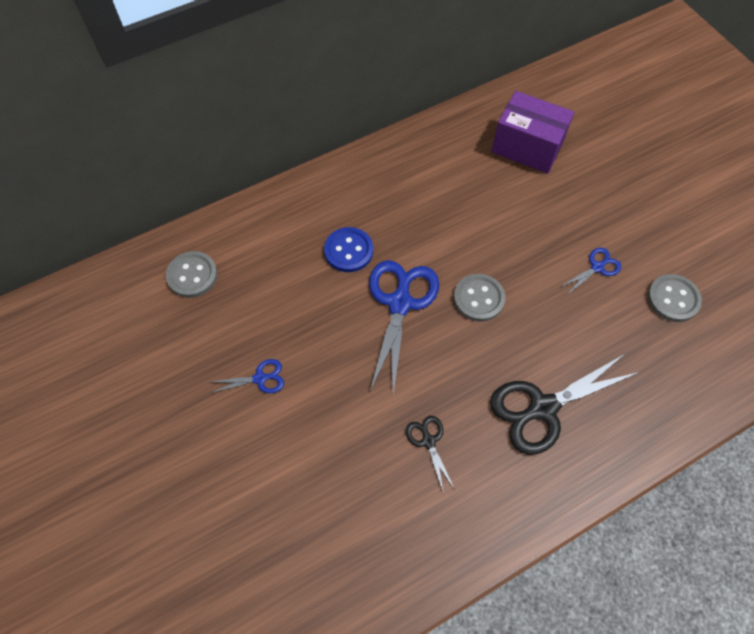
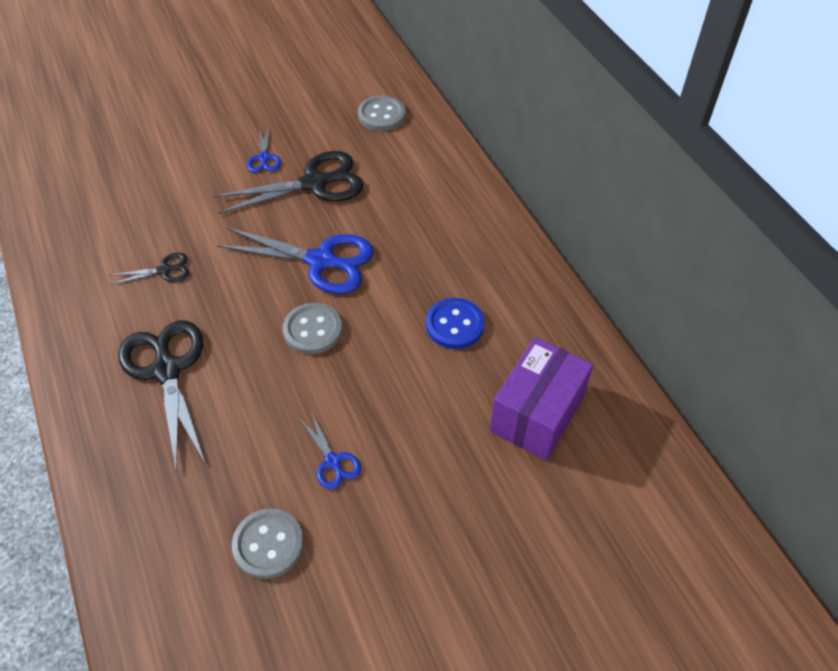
camera: 95 degrees right, 10 degrees down
(297, 324) = (314, 183): none -> black scissors
(348, 251) = (393, 224): blue button -> blue button (454, 325)

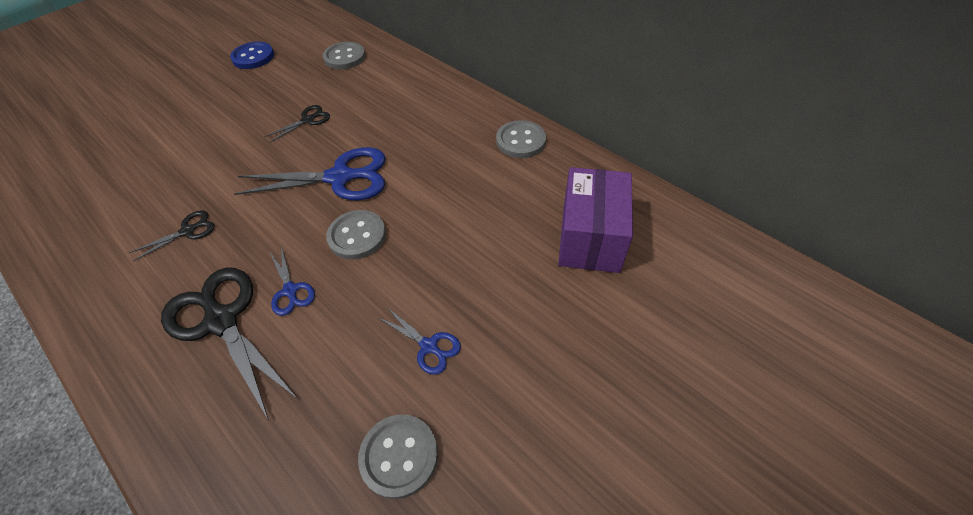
camera: 20 degrees left, 0 degrees up
(264, 158) = (253, 113): blue scissors -> blue scissors (290, 290)
(314, 183) = (308, 120): black scissors -> black scissors, size x0.49
(454, 325) = (483, 191): blue button -> blue button (253, 57)
(521, 281) = (520, 141): none -> grey button

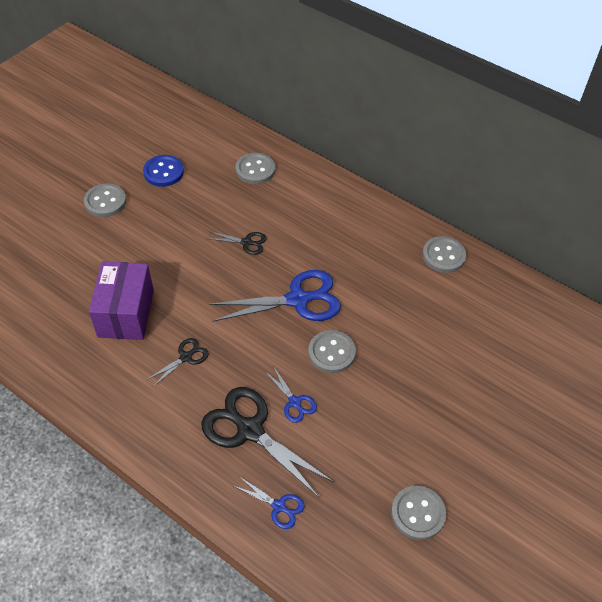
camera: 10 degrees left, 0 degrees up
(183, 80) = (105, 201): none -> grey button
(308, 120) = (246, 242): black scissors -> black scissors turned 60 degrees clockwise
(428, 346) = (416, 437): blue scissors -> blue scissors (278, 506)
(590, 238) = (518, 342): purple box -> purple box (126, 313)

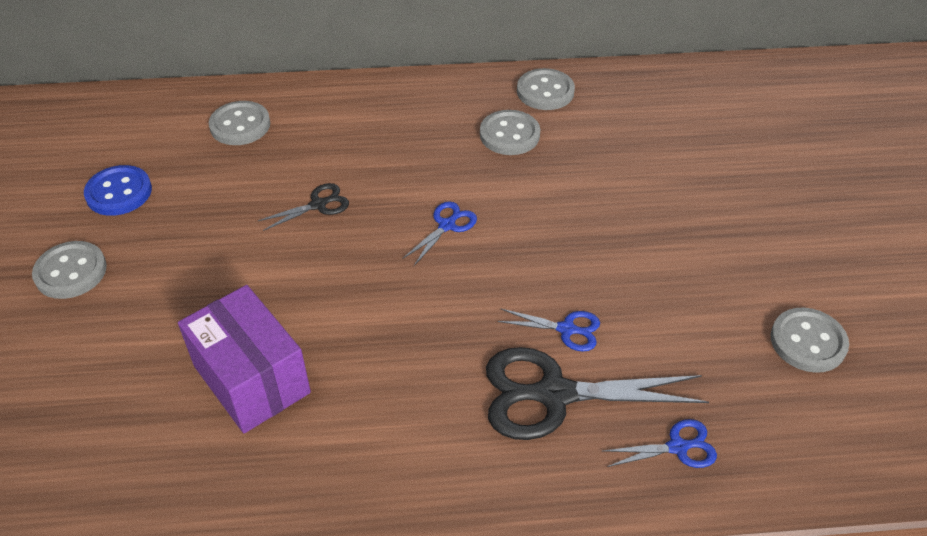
camera: 40 degrees left, 5 degrees down
(186, 357) = (388, 373): black scissors -> none
(297, 300) = (447, 225): blue scissors -> blue scissors, size x0.49
(331, 352) = (545, 253): grey button -> grey button (509, 134)

